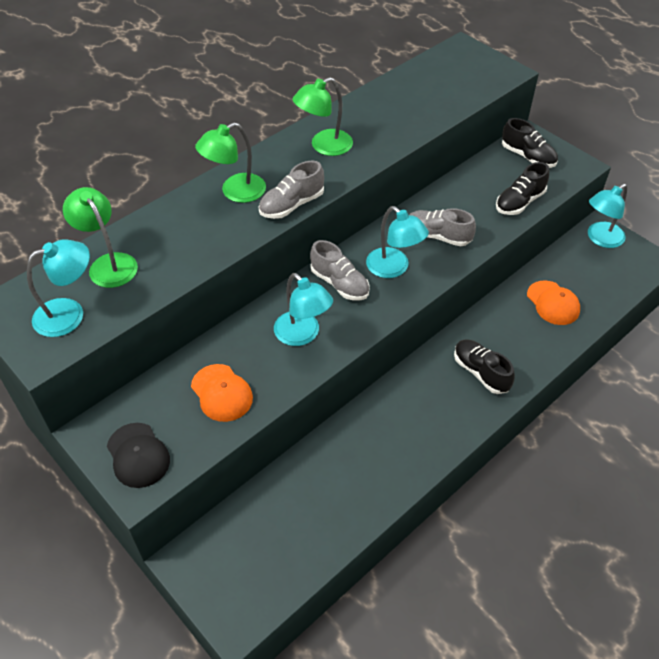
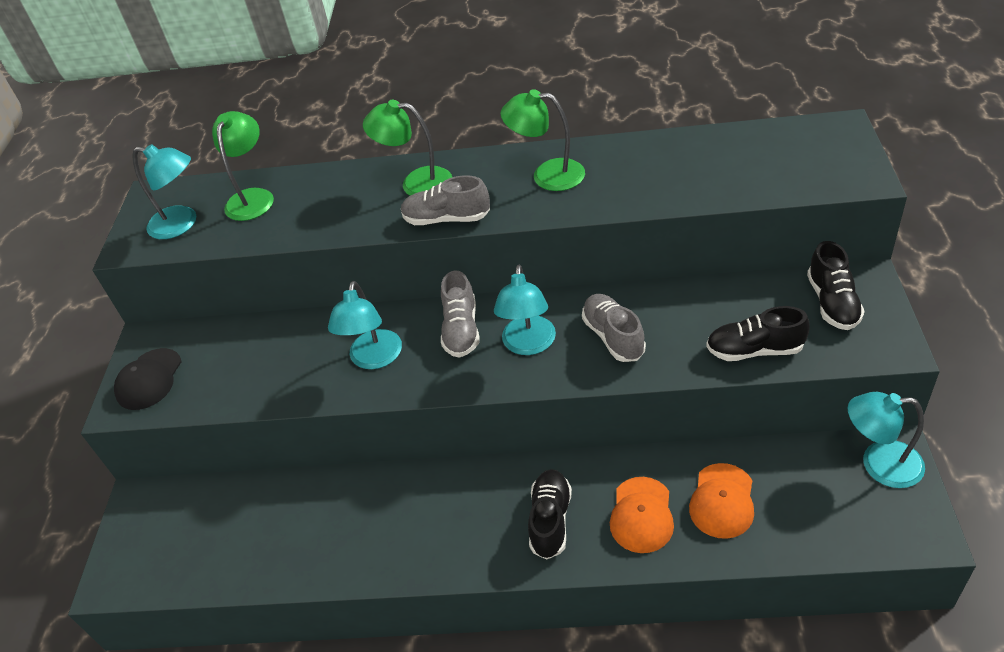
camera: 50 degrees right, 5 degrees down
(222, 393) = (257, 368): orange cap -> orange cap (641, 515)

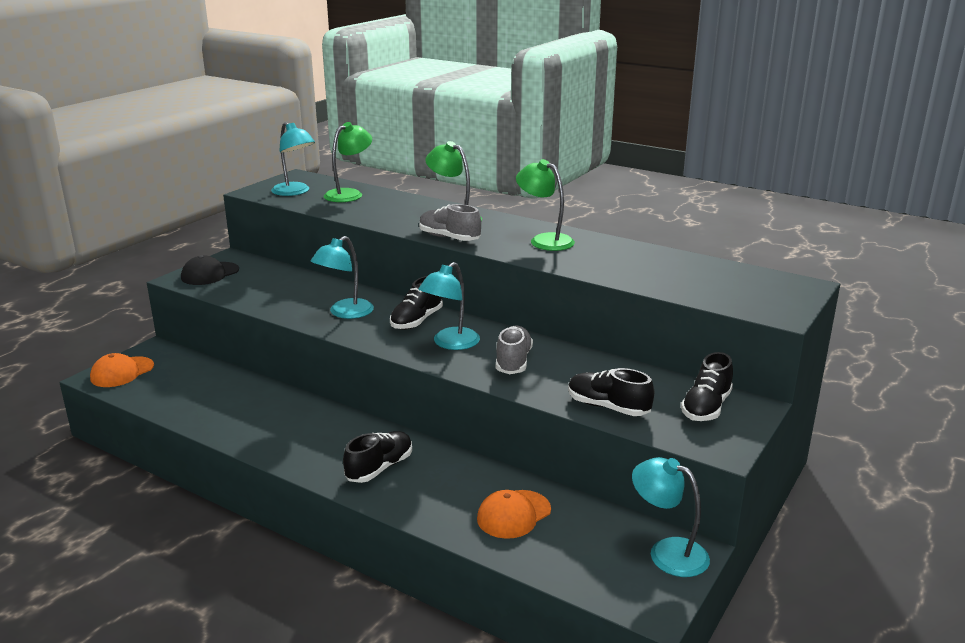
camera: 25 degrees right, 20 degrees down
(461, 330) = (416, 321): grey shoe -> black shoe
(641, 515) = (445, 494): orange cap -> orange cap (122, 372)

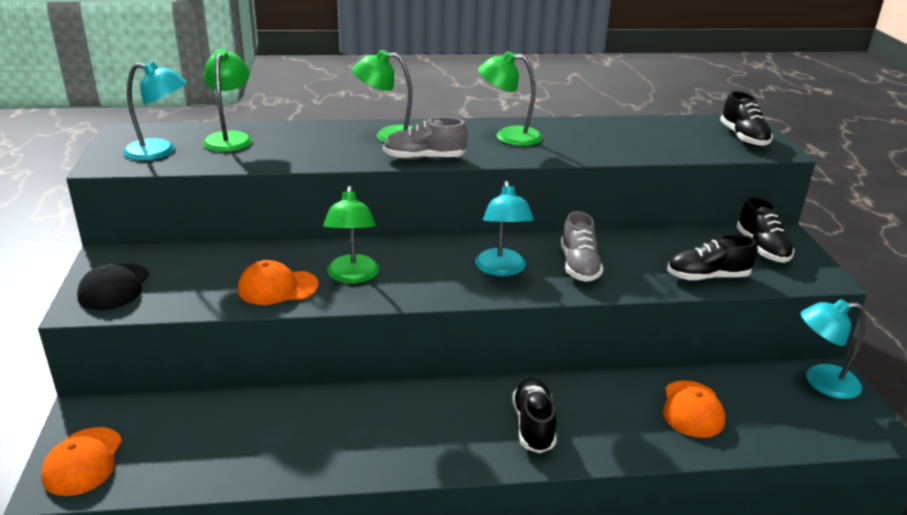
camera: 40 degrees left, 5 degrees up
(291, 304) = (277, 287): none -> orange cap
(345, 313) = (352, 276): turquoise lamp -> green lamp
(416, 321) = (434, 258): black shoe -> black shoe (743, 138)
(513, 361) = (579, 266): grey shoe -> grey shoe turned 150 degrees counterclockwise

